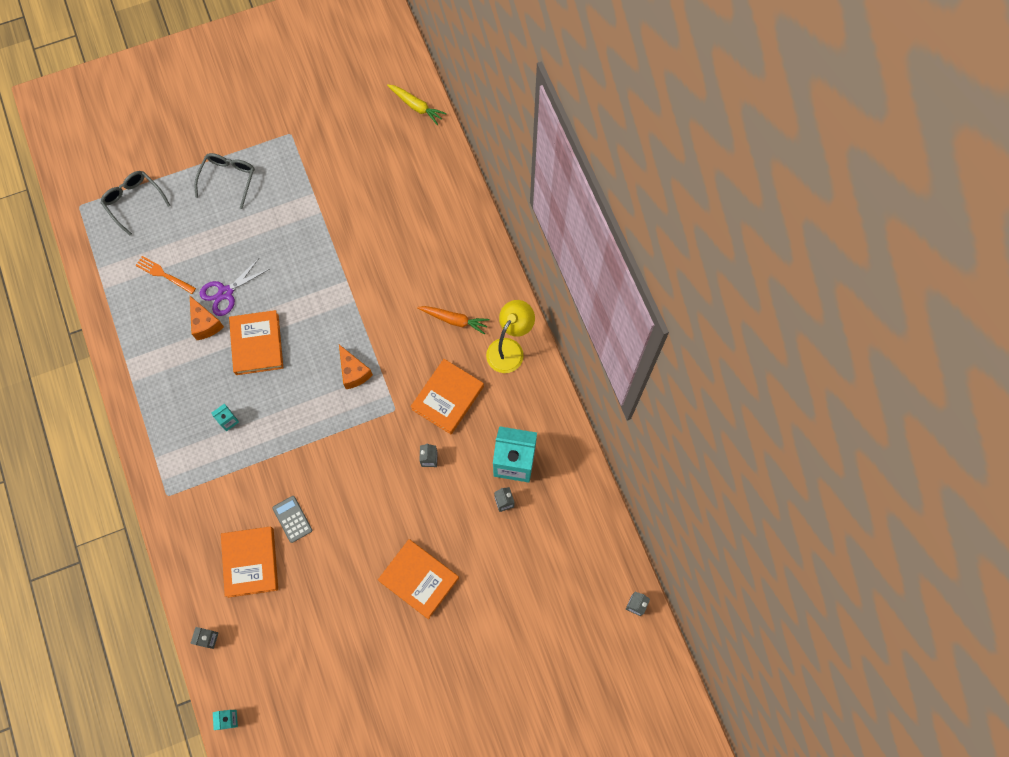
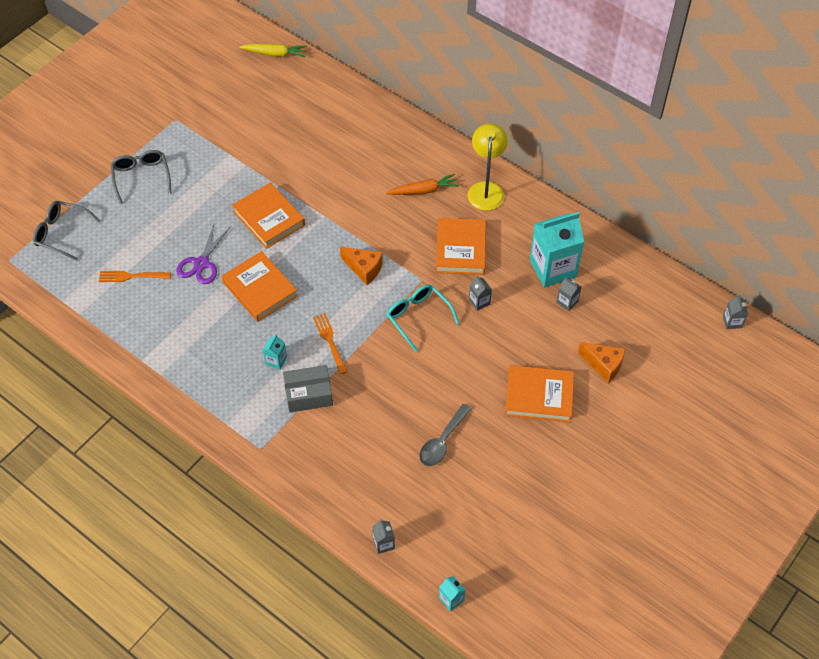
camera: 30 degrees left, 15 degrees down
(205, 324) = (199, 296): orange cheese -> orange cheese (603, 365)
(234, 468) = (308, 394): none -> grey box
(250, 562) = (378, 461): orange book -> orange book (269, 218)
(282, 427) = (330, 341): none -> orange fork
(292, 519) = (392, 408): grey calculator -> none
(312, 574) = (442, 441): none -> grey spoon
(368, 445) = (418, 317): none -> turquoise glasses

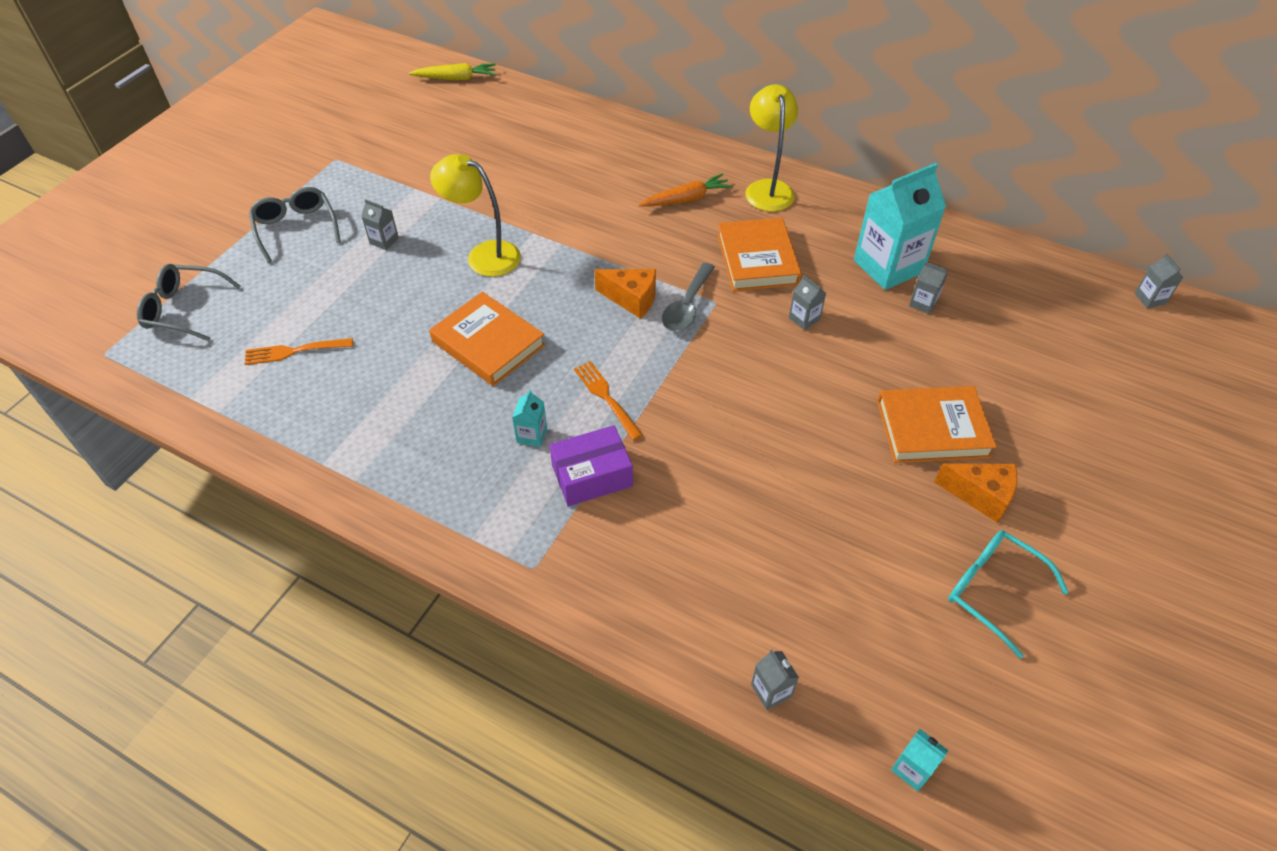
camera: 10 degrees left, 5 degrees down
(201, 196) = (384, 241): none -> grey carton
(201, 263) = (397, 322): purple scissors -> none
(269, 218) = (484, 255): orange book -> yellow lamp
(308, 394) = (592, 476): grey box -> purple box
(418, 317) = (725, 349): turquoise glasses -> turquoise glasses (993, 591)
(442, 441) = (814, 514): grey spoon -> grey spoon (687, 306)
(603, 365) = (1005, 375): orange cheese -> orange cheese (980, 496)

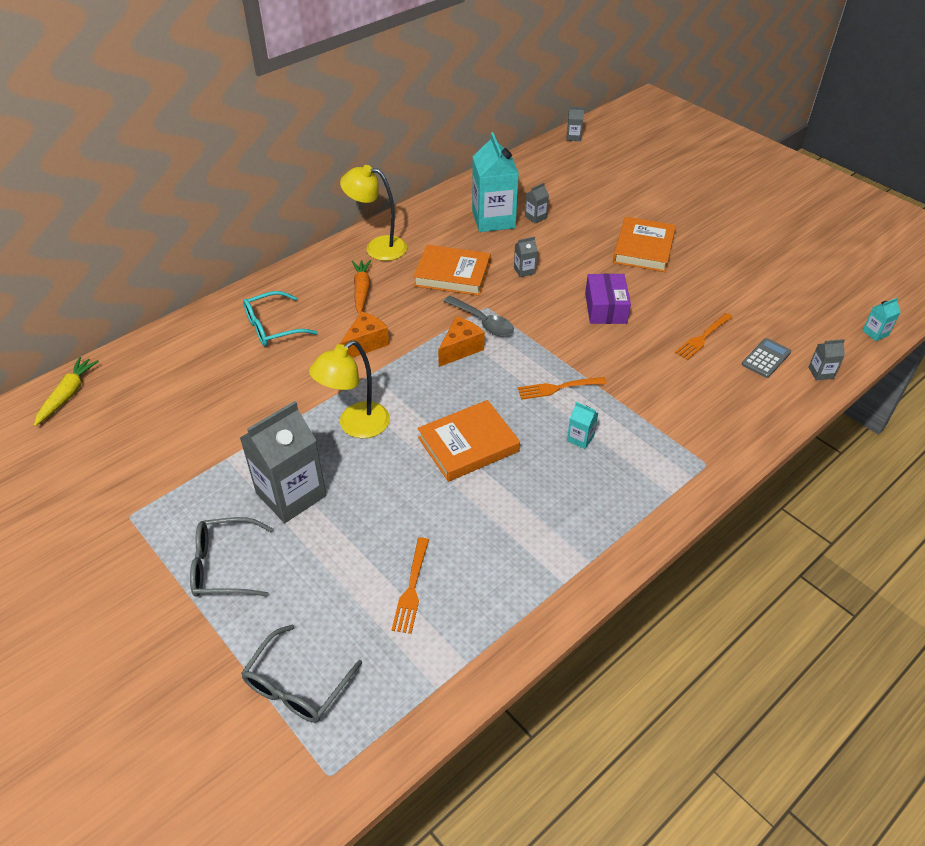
camera: 70 degrees left, 5 degrees down
(384, 241) = (291, 494): grey carton -> grey carton, size x2.33
(592, 476) = (631, 413): purple box -> purple box (605, 308)
(768, 613) = (766, 358): none -> grey calculator
(774, 529) = (703, 337): none -> orange fork
(980, 496) = (700, 248): orange cheese -> orange cheese (365, 344)
(993, 591) = (767, 266): turquoise glasses -> turquoise glasses (273, 327)

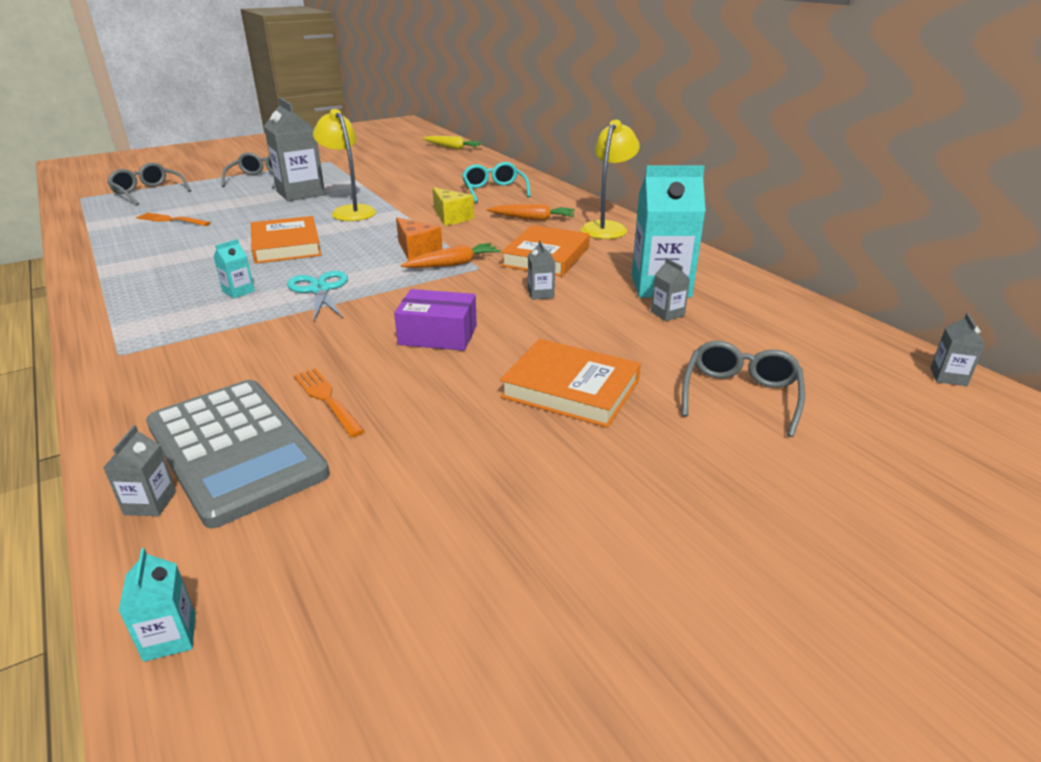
camera: 100 degrees right, 15 degrees down
(365, 344) = (451, 217): orange cheese -> yellow cheese
(483, 322) = (453, 264): grey spoon -> orange carrot
(558, 388) = (320, 290): orange fork -> turquoise scissors
(622, 195) = (740, 396): none -> grey glasses
(766, 358) = (236, 449): grey calculator -> grey calculator, size x2.28

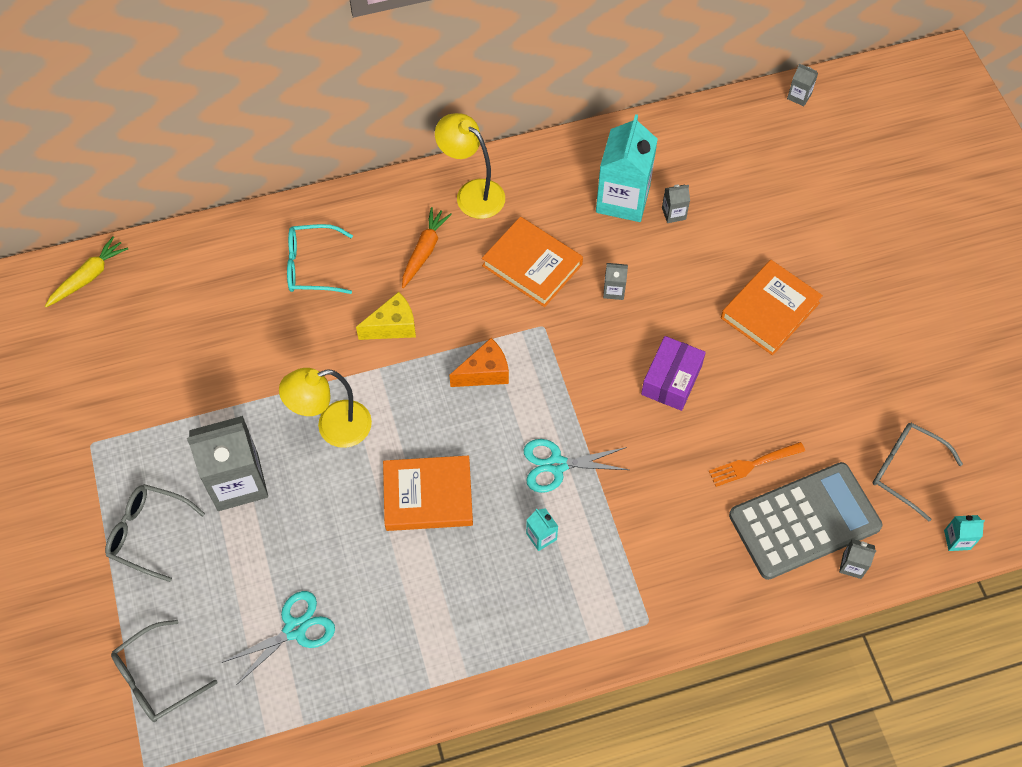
camera: 75 degrees left, 30 degrees up
(172, 220) = (295, 629): orange fork -> turquoise scissors
(453, 264) = (528, 346): orange carrot -> none
(740, 396) = (798, 217): grey glasses -> grey glasses (906, 470)

